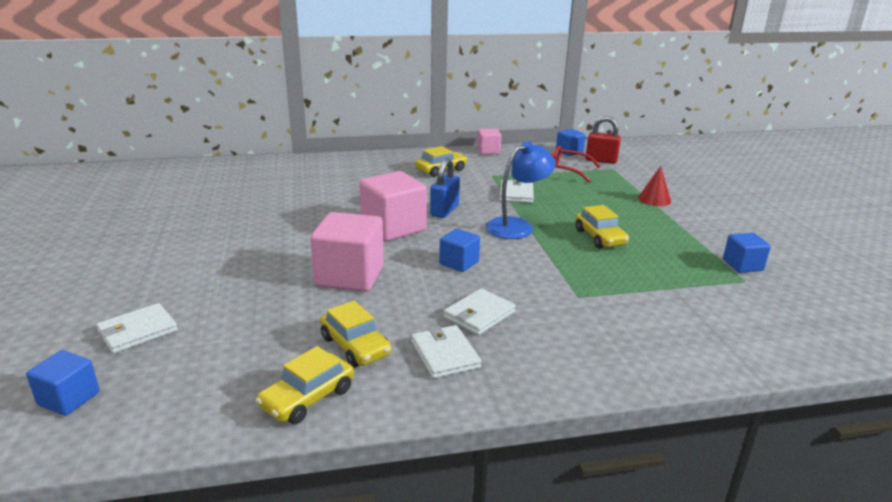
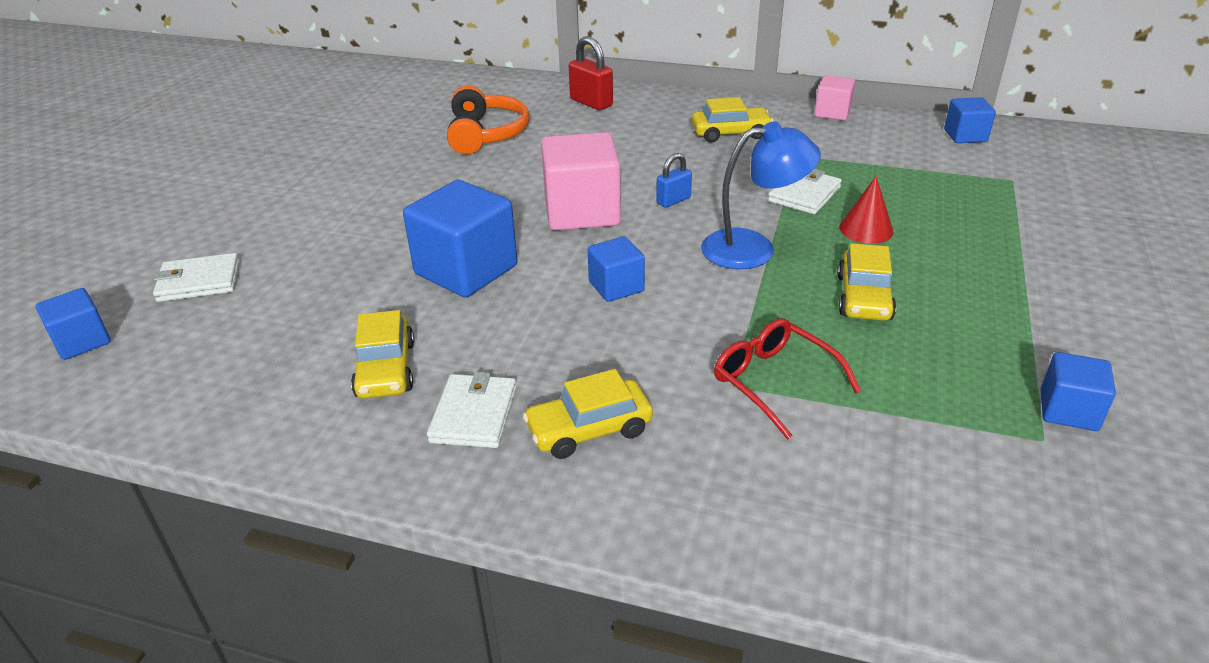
camera: 30 degrees right, 10 degrees up
(277, 195) = (486, 134): none -> orange headphones
(308, 398) = (280, 418): yellow car -> yellow car (589, 429)
(350, 276) = (466, 270): pink cube -> blue cube
(444, 211) = (673, 200): blue padlock -> blue padlock, size x0.64
(479, 315) = (569, 371): white wallet -> none
(566, 170) = (926, 168): red glasses -> red glasses (774, 381)
(601, 160) = (1006, 161): red padlock -> red padlock (591, 103)
(654, 199) = (1030, 251): red cone -> red cone (866, 229)

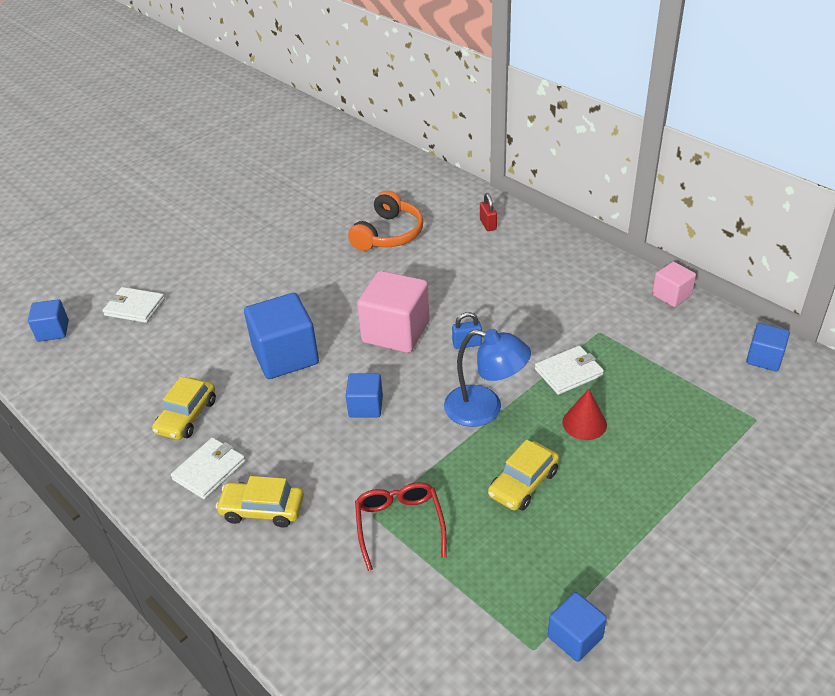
camera: 30 degrees right, 5 degrees up
(591, 103) = (488, 224): red padlock -> red padlock, size x0.64
(730, 133) = (567, 291): yellow car -> none

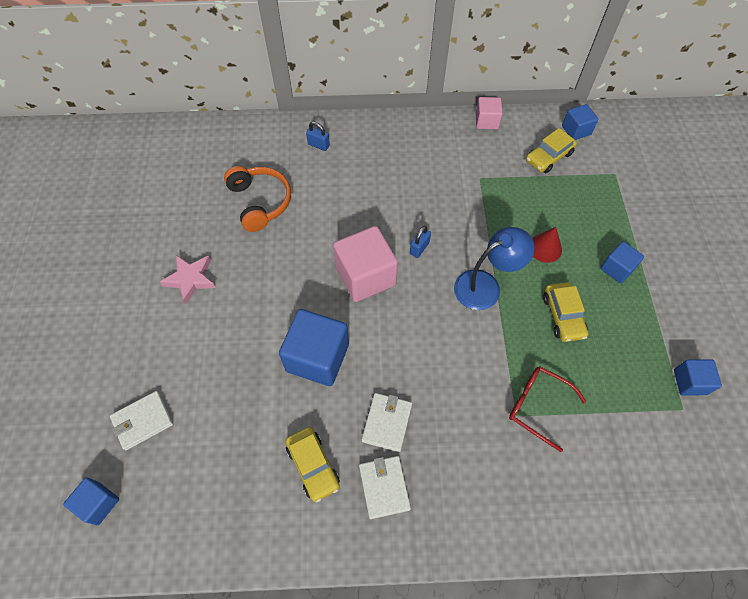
camera: 50 degrees left, 20 degrees up
(262, 510) = (453, 478): yellow car -> yellow car (549, 157)
(275, 250) = (191, 279): none -> pink star
(365, 406) = (418, 347): blue cube -> blue cube (617, 269)
(488, 224) = (318, 145): red padlock -> blue padlock
(568, 372) = (498, 220): white wallet -> white wallet (387, 422)

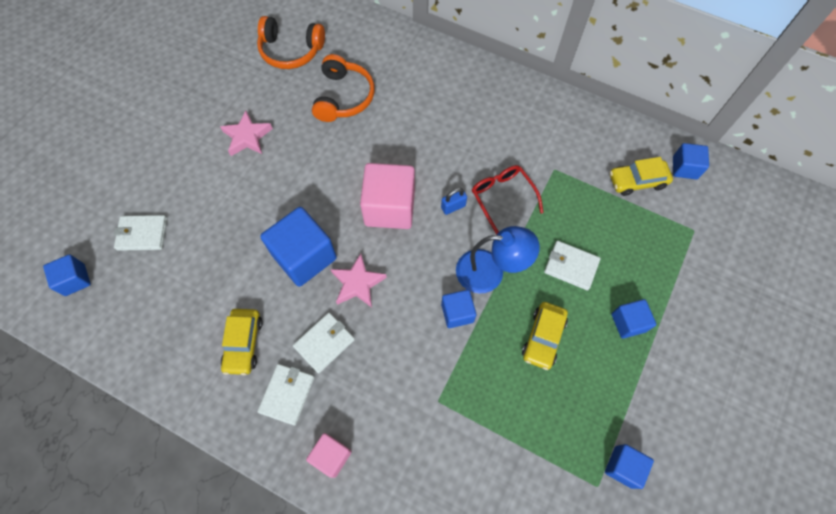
camera: 30 degrees right, 5 degrees up
(182, 184) = (291, 51): none -> orange headphones
(318, 145) = (426, 68): blue padlock -> none
(381, 355) = (357, 283): none -> pink star
(482, 333) = (457, 313): none -> blue cube
(486, 121) = (599, 117): pink cube -> pink cube (331, 456)
(537, 406) = (462, 404): red glasses -> red glasses (502, 197)
(545, 248) = (571, 266): red cone -> white wallet

